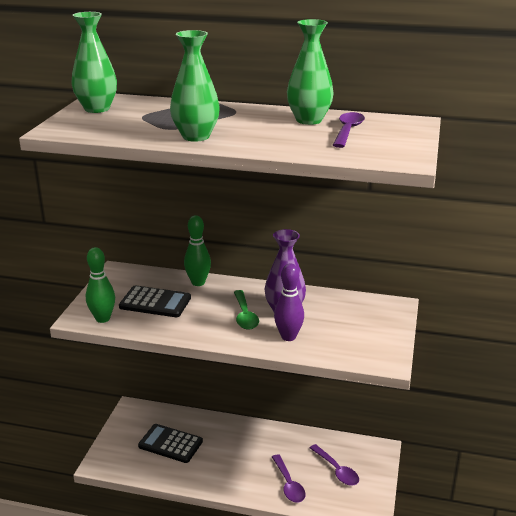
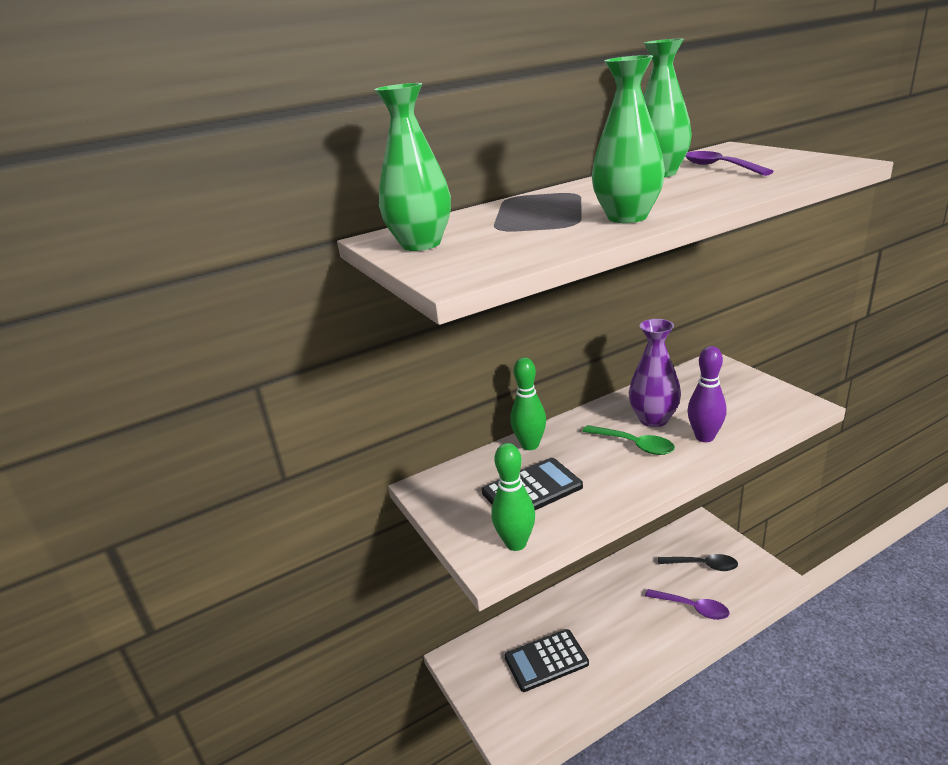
camera: 40 degrees left, 0 degrees up
(337, 470) = (703, 565): purple spoon -> black spoon

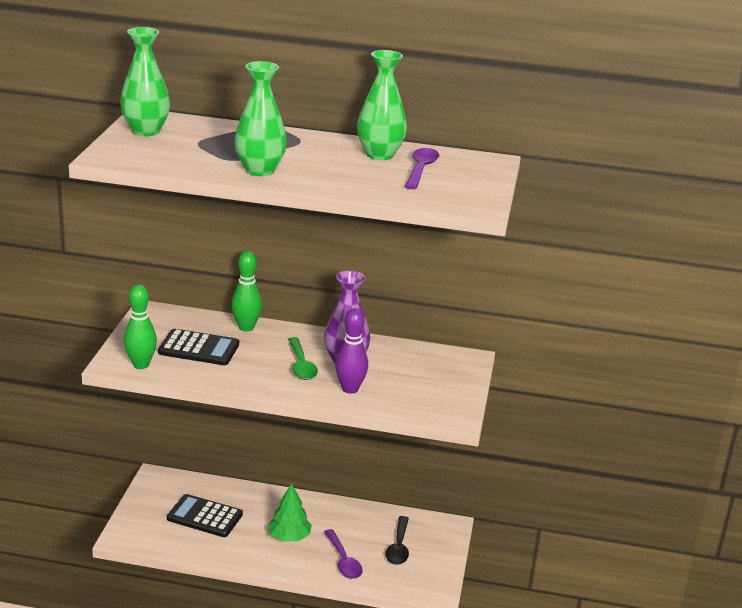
camera: 35 degrees right, 0 degrees up
(629, 621) = (289, 537): none -> green tree
(703, 565) = (398, 547): black spoon -> black spoon turned 45 degrees clockwise

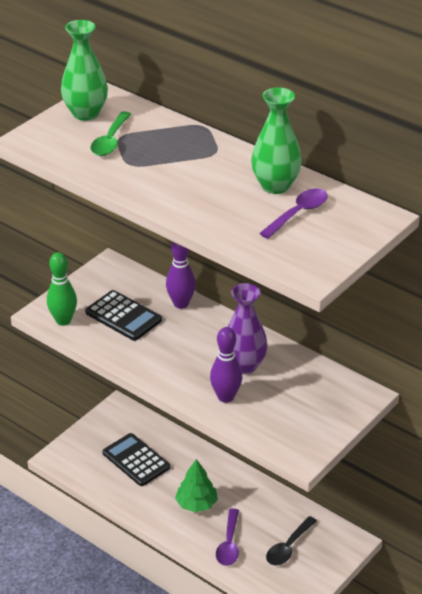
camera: 30 degrees right, 10 degrees up
(246, 327) = (181, 304): green bowling pin -> purple bowling pin
(260, 170) = (145, 183): green vase -> none
(301, 365) = (200, 359): green spoon -> green spoon (110, 141)

